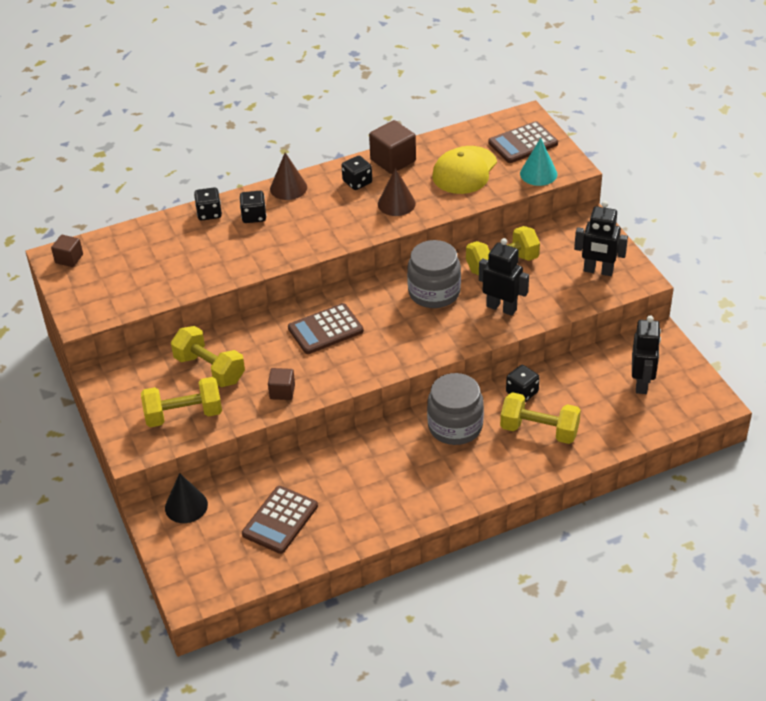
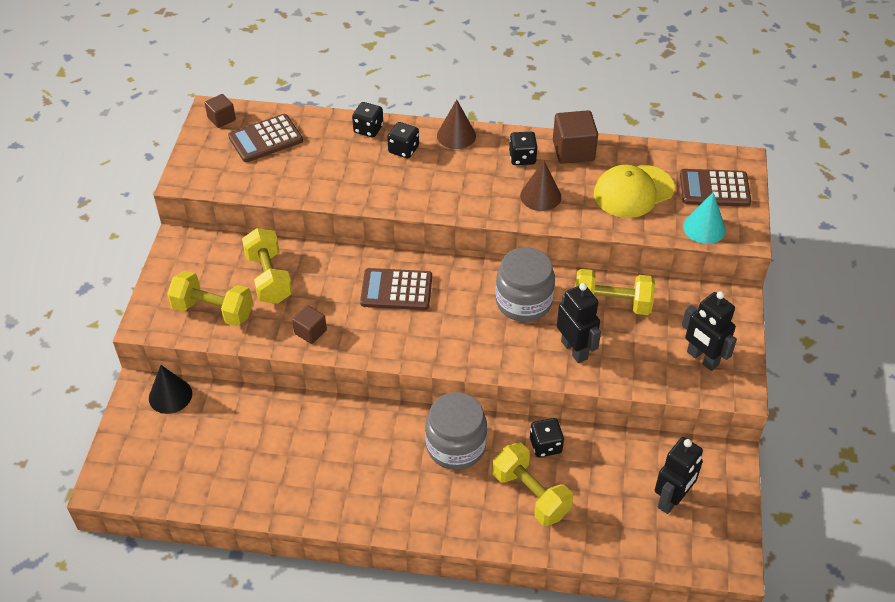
camera: 30 degrees right, 5 degrees up
(280, 520) = (233, 453): brown calculator -> brown calculator (265, 139)

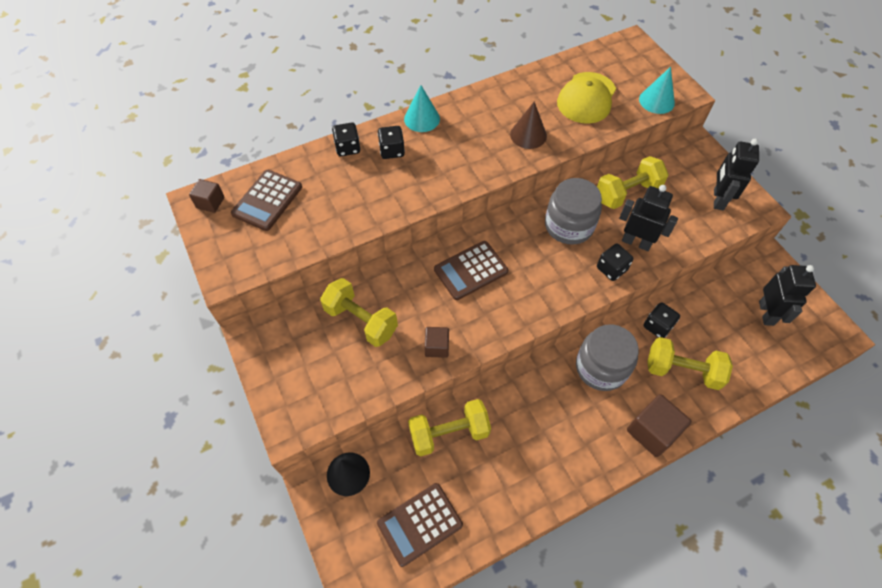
camera: 35 degrees left, 10 degrees up
(213, 311) = (339, 379): yellow dumbbell -> yellow dumbbell (449, 433)
(456, 135) = (422, 119): brown cone -> turquoise cone
(522, 158) = (487, 112): black dice -> black dice (611, 269)
(573, 151) = (517, 88): brown cube -> brown cube (652, 431)
(702, 358) = (718, 199): black robot -> black robot turned 90 degrees clockwise
(714, 189) = (635, 69): brown calculator -> brown calculator (419, 524)

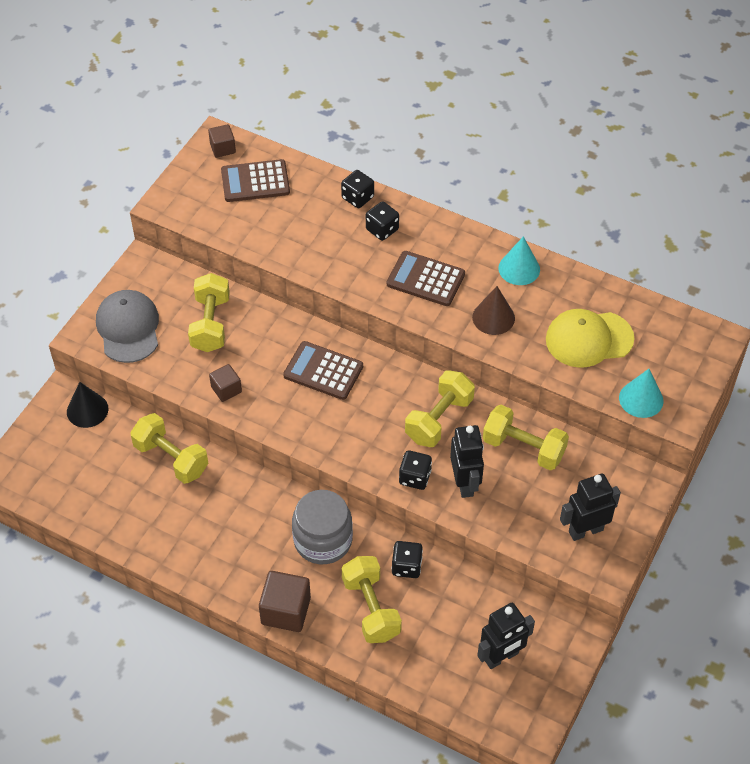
camera: 55 degrees right, 5 degrees down
(312, 386) = (128, 328): none -> grey cap
(419, 524) = (80, 481): brown calculator -> brown calculator (425, 279)
(422, 119) = (440, 228): turquoise cone -> turquoise cone (519, 268)
(569, 226) = (439, 419): grey jar -> yellow dumbbell

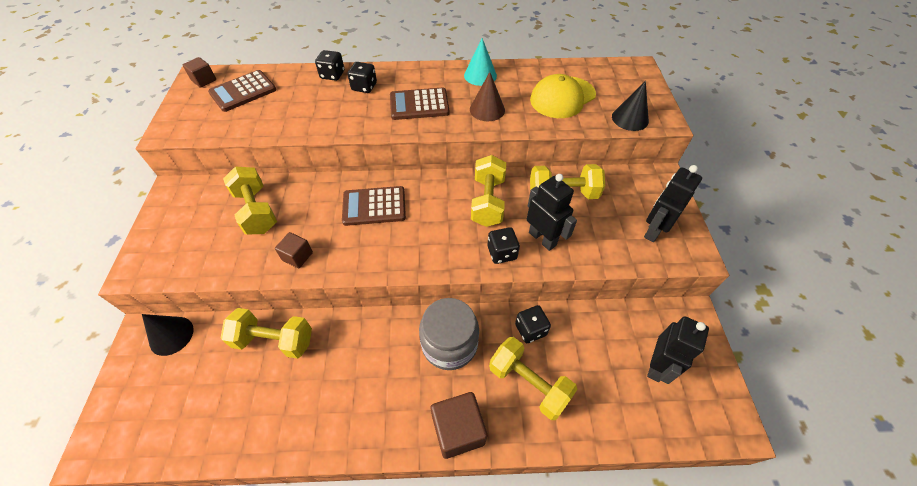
camera: 30 degrees left, 0 degrees up
(128, 328) = (178, 245): grey cap -> none
(641, 399) = (630, 118): turquoise cone -> black cone

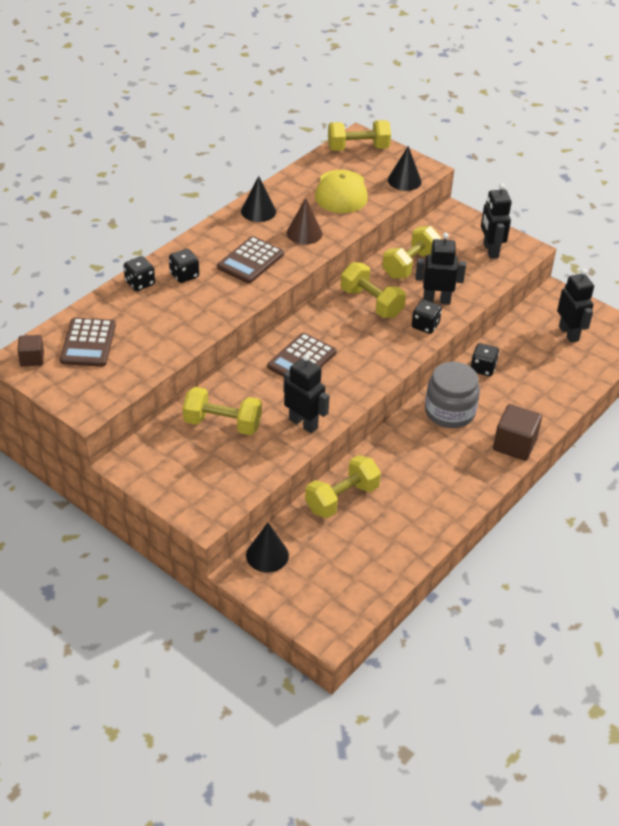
camera: 50 degrees left, 10 degrees down
(297, 256) = (303, 423): brown cube -> black robot
(480, 75) = (258, 211): turquoise cone -> black cone
(528, 383) = (518, 394): yellow dumbbell -> yellow dumbbell (358, 148)

